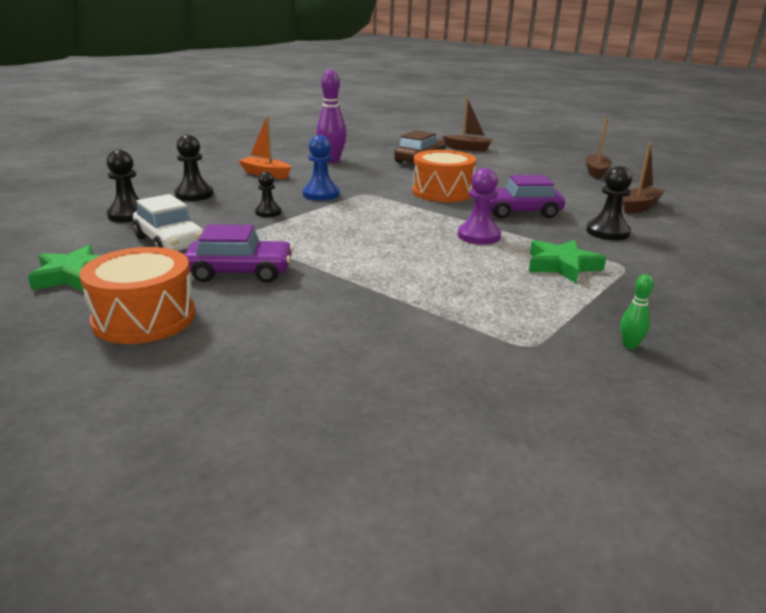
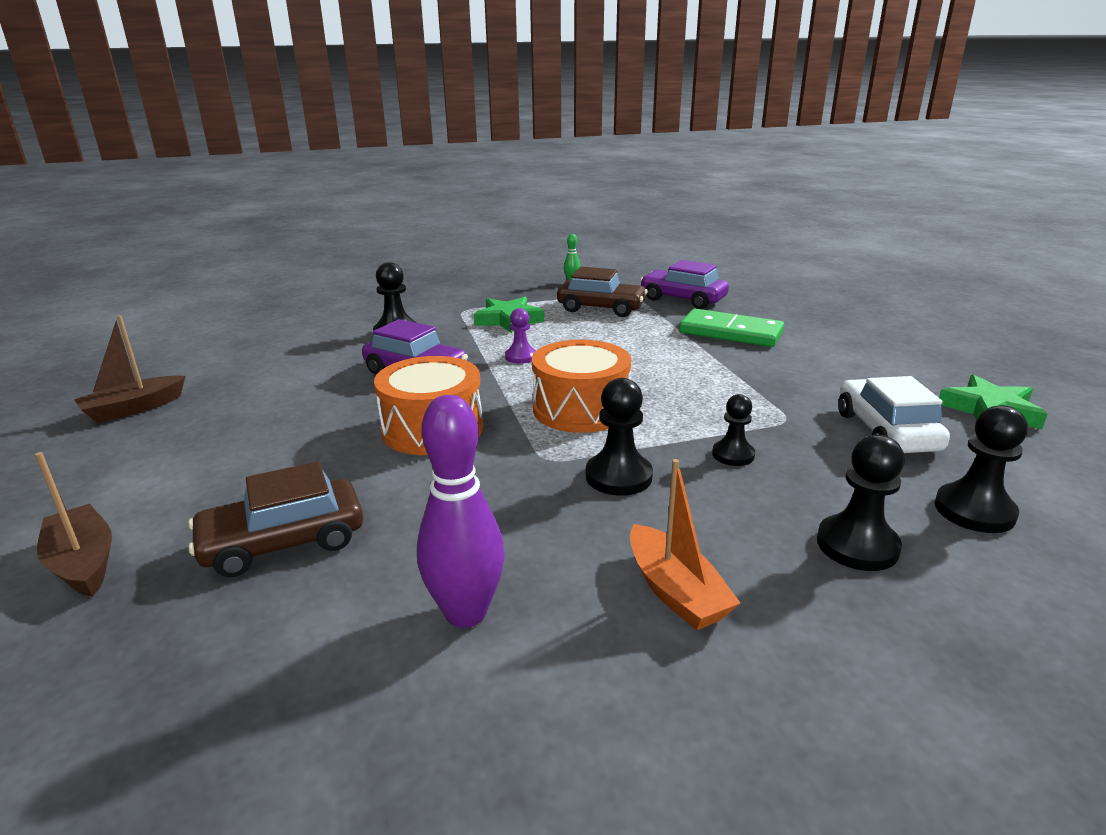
camera: 145 degrees left, 0 degrees up
(144, 318) = (893, 355): orange drum -> orange drum (580, 409)
(240, 272) = (802, 375): purple car -> purple car (682, 299)
(321, 194) = (618, 476): blue pawn -> black pawn
(335, 306) = (730, 332): none -> green domino
(479, 236) = (521, 357): purple pawn -> purple pawn, size x0.65
(511, 305) = (601, 308): none -> brown car
(639, 207) = (281, 347): brown boat -> none

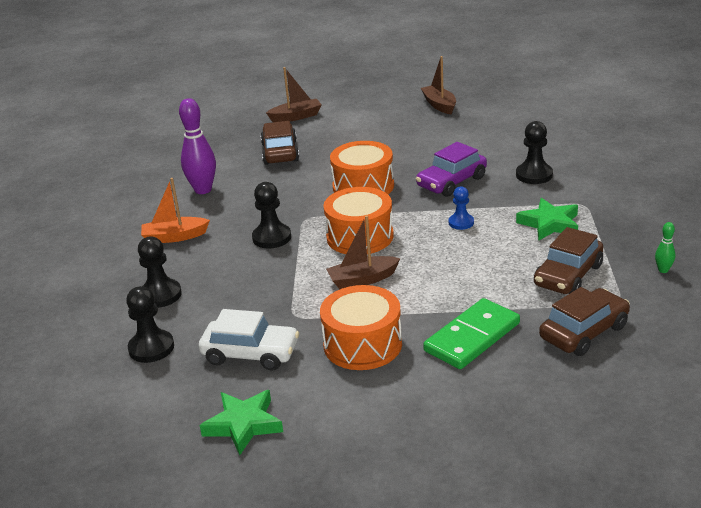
camera: 110 degrees right, 5 degrees up
(521, 357) = (461, 223): purple pawn -> blue pawn
(678, 392) = (362, 280): none -> brown boat
(682, 299) = (584, 332): purple car -> brown car
(733, 455) = (267, 280): black pawn -> none
(794, 375) = (362, 344): none -> orange drum

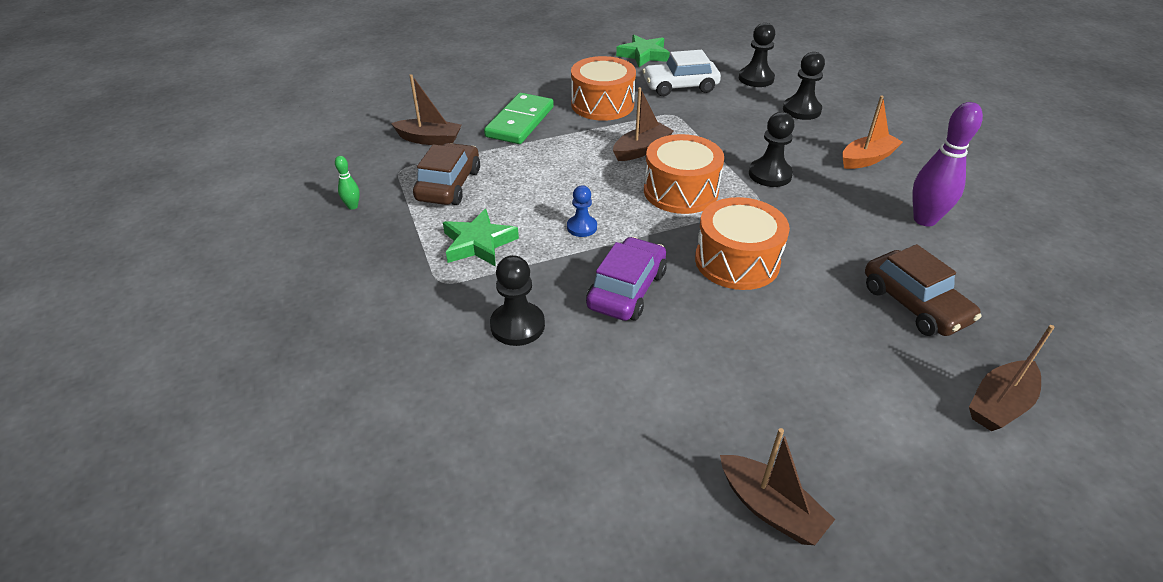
camera: 155 degrees right, 10 degrees up
(584, 332) = (429, 139): brown car -> brown boat

